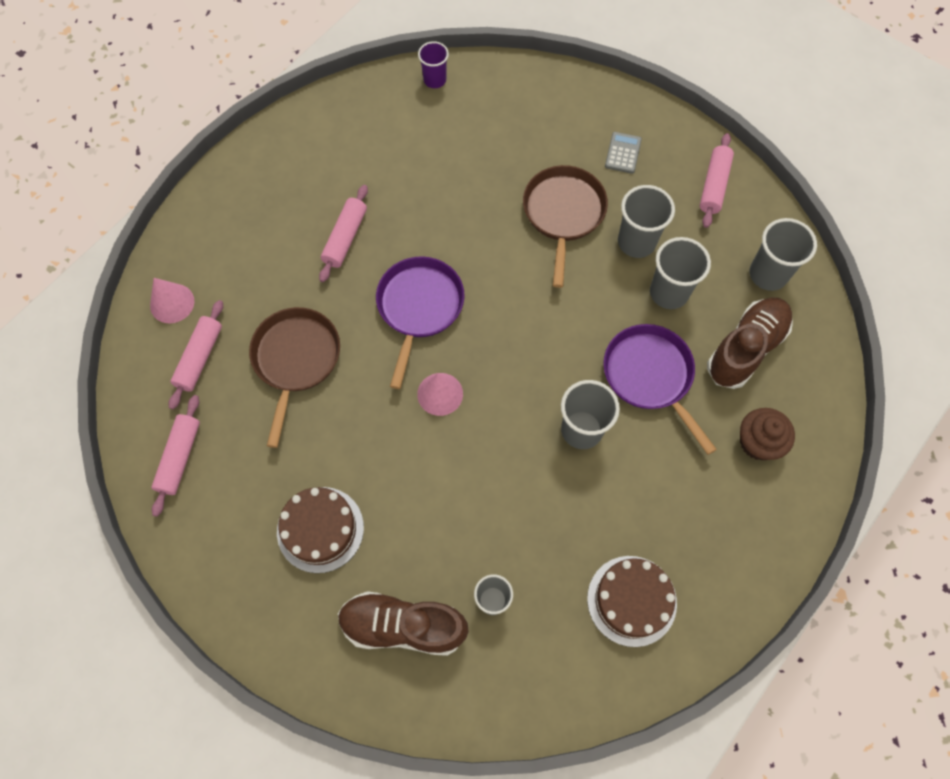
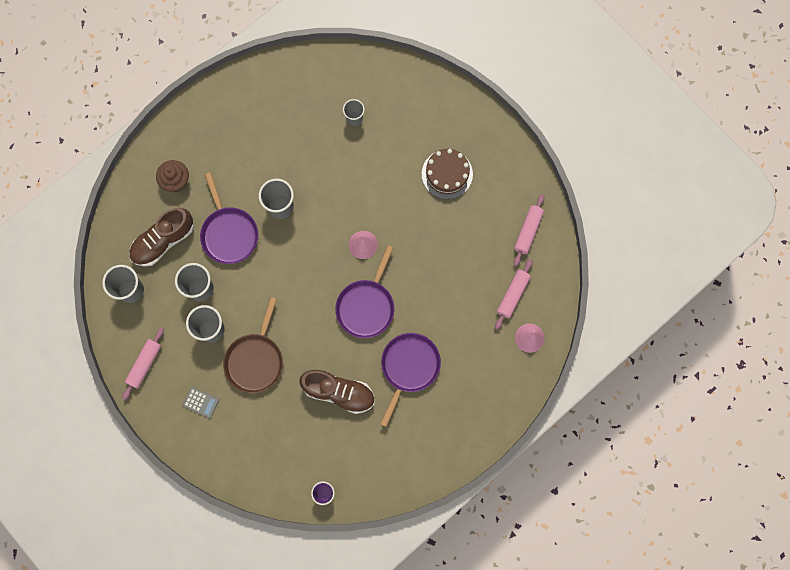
camera: 170 degrees left, 10 degrees up
(296, 360) = (451, 283): brown pan -> none
(345, 238) = (409, 367): pink rolling pin -> purple pan
(403, 626) = (406, 113): brown shoe -> brown shoe (338, 392)
(623, 153) = (201, 402): grey calculator -> grey calculator turned 90 degrees counterclockwise
(631, 600) = (276, 105): brown cake -> none

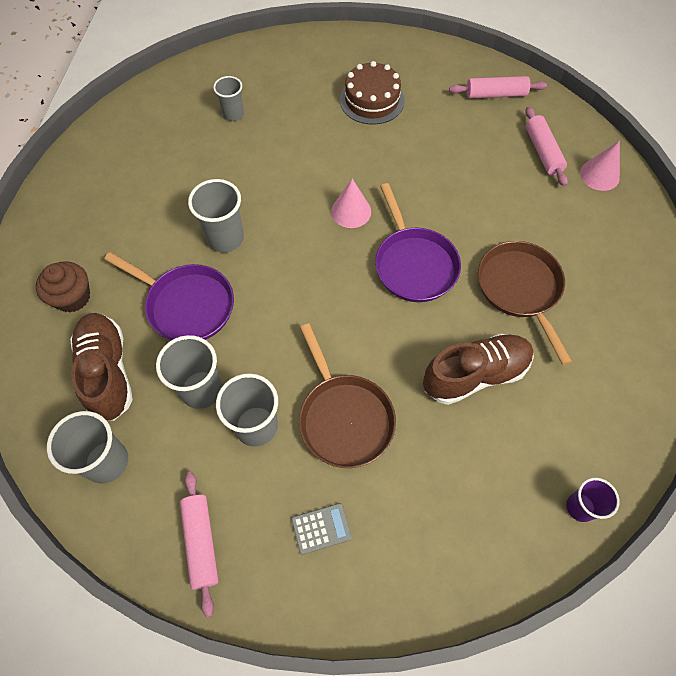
camera: 40 degrees left, 15 degrees down
(163, 241) = (107, 372): brown shoe -> brown shoe turned 150 degrees clockwise
(409, 367) = (520, 289): purple pan -> brown pan
(528, 231) = (495, 94): pink rolling pin -> pink rolling pin turned 75 degrees counterclockwise

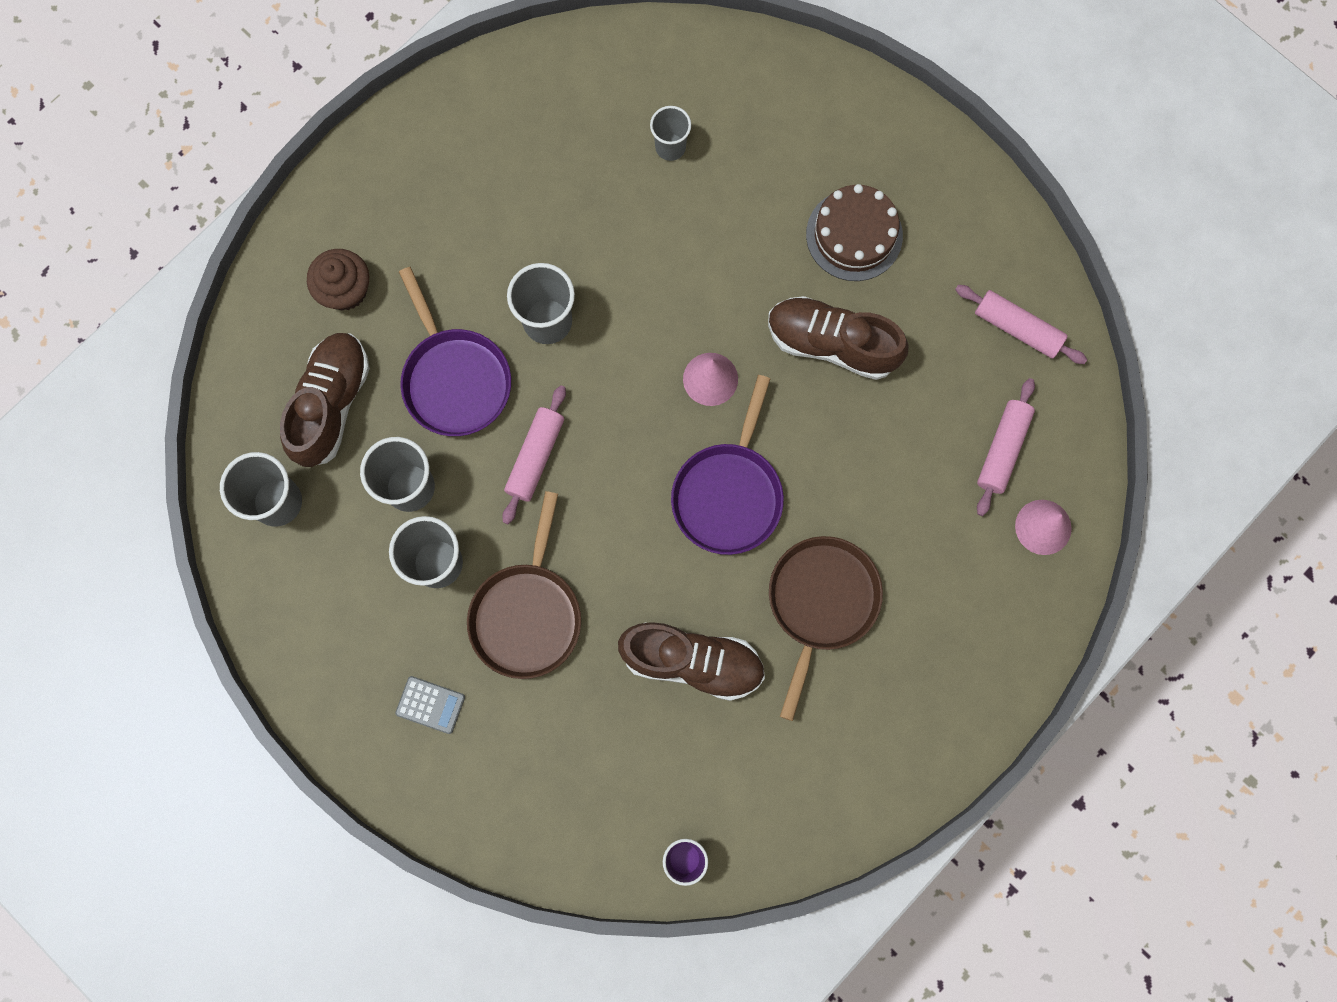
camera: 35 degrees right, 15 degrees up
(201, 542) = (316, 641): pink rolling pin -> pink rolling pin (535, 457)
(405, 155) = (832, 343): none -> brown shoe

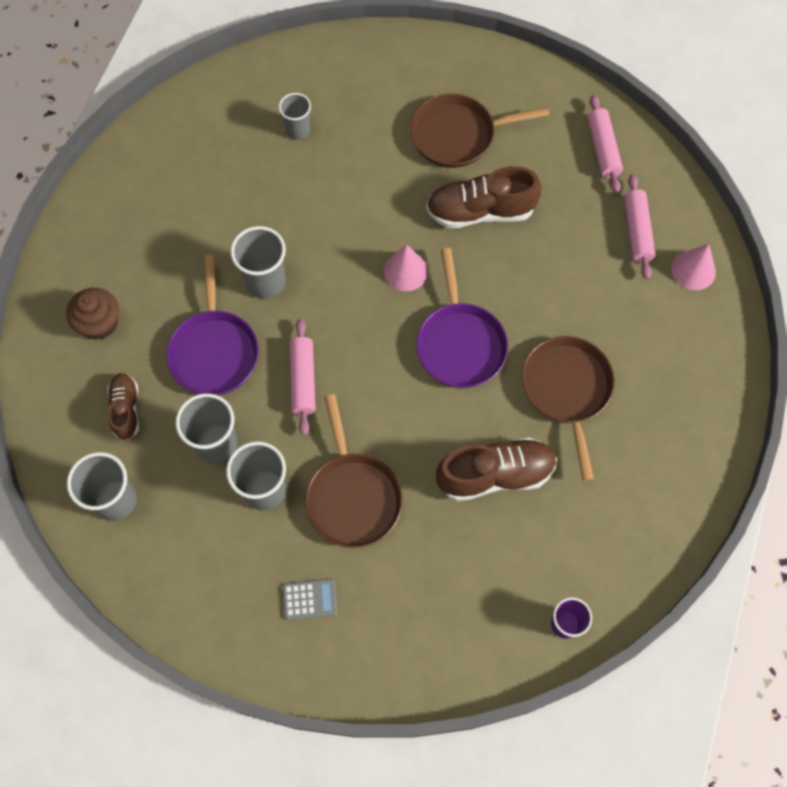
camera: 25 degrees left, 10 degrees down
(331, 404) = (126, 409): brown shoe -> brown shoe, size x0.59
(454, 379) = (214, 351): purple pan -> purple pan turned 45 degrees clockwise
(854, 235) = (458, 135): brown cake -> brown pan
(1017, 328) = (602, 149): pink rolling pin -> pink rolling pin turned 75 degrees clockwise

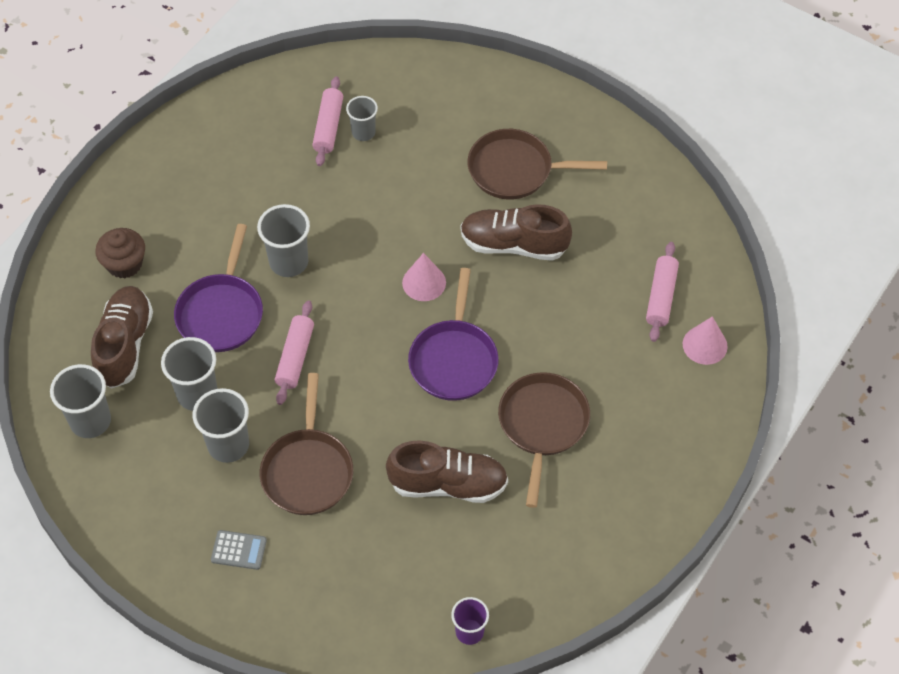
camera: 15 degrees right, 10 degrees down
(126, 409) = (125, 345): brown shoe -> brown shoe, size x1.69
(602, 149) = (653, 213): pink rolling pin -> pink rolling pin (328, 127)

